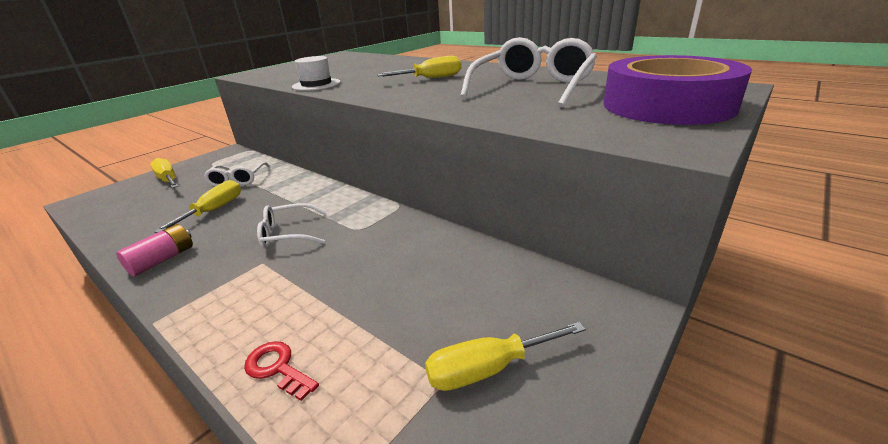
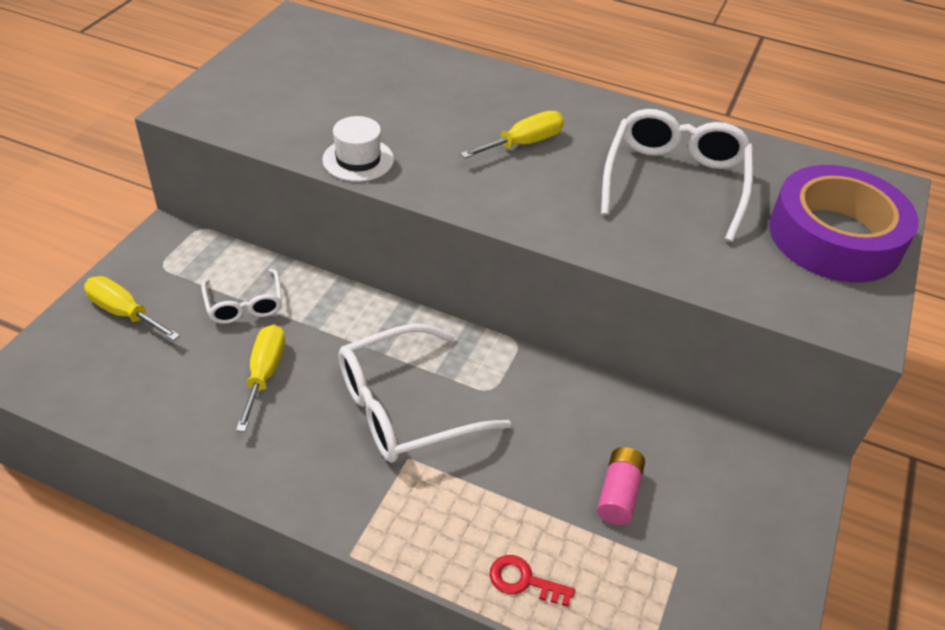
camera: 20 degrees left, 15 degrees up
(163, 260) = (274, 468): pink battery -> pink battery (618, 494)
(288, 234) = (406, 407): white glasses -> white glasses, size x1.80
(488, 369) = (708, 549): yellow screwdriver -> none

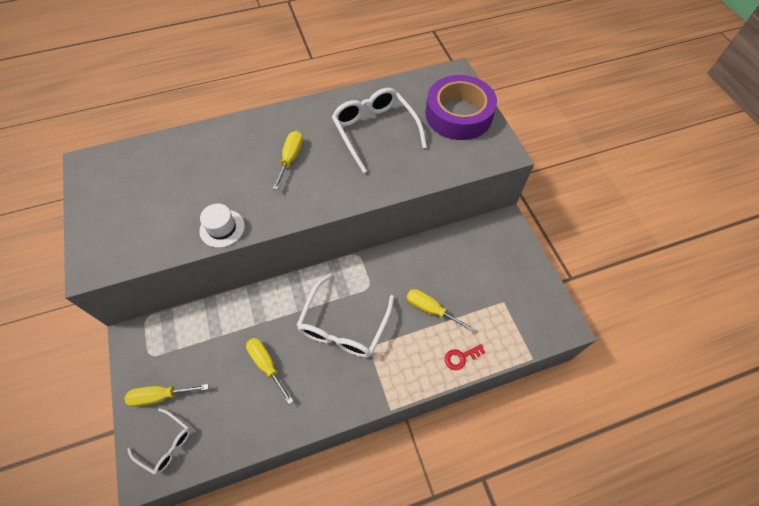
camera: 40 degrees left, 15 degrees up
(244, 304) = (217, 339): white glasses -> white glasses (166, 444)
(547, 484) = (430, 309): none -> yellow screwdriver
(618, 494) = (458, 290): pink battery -> none

